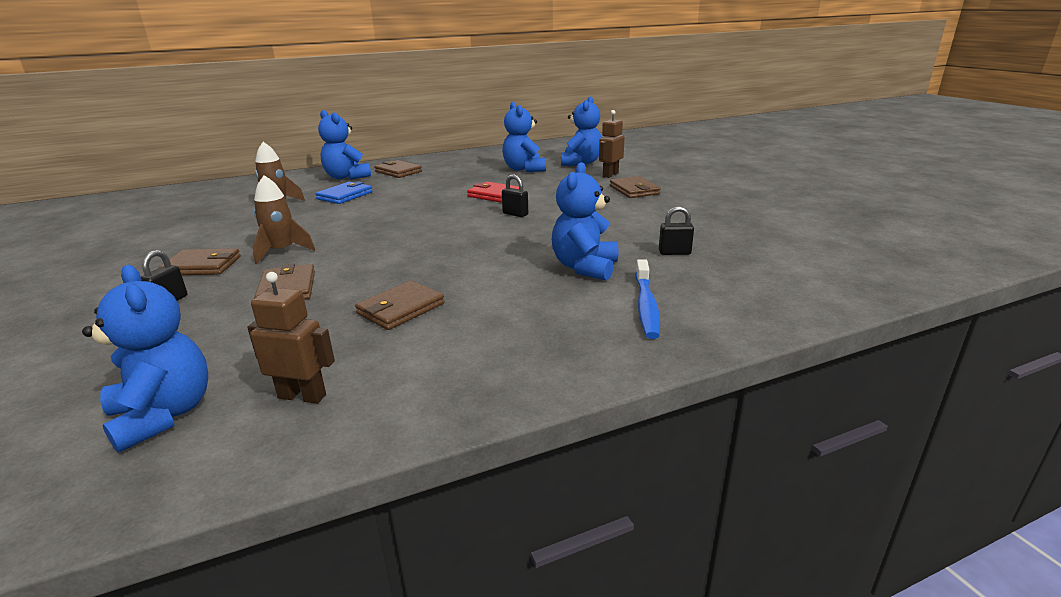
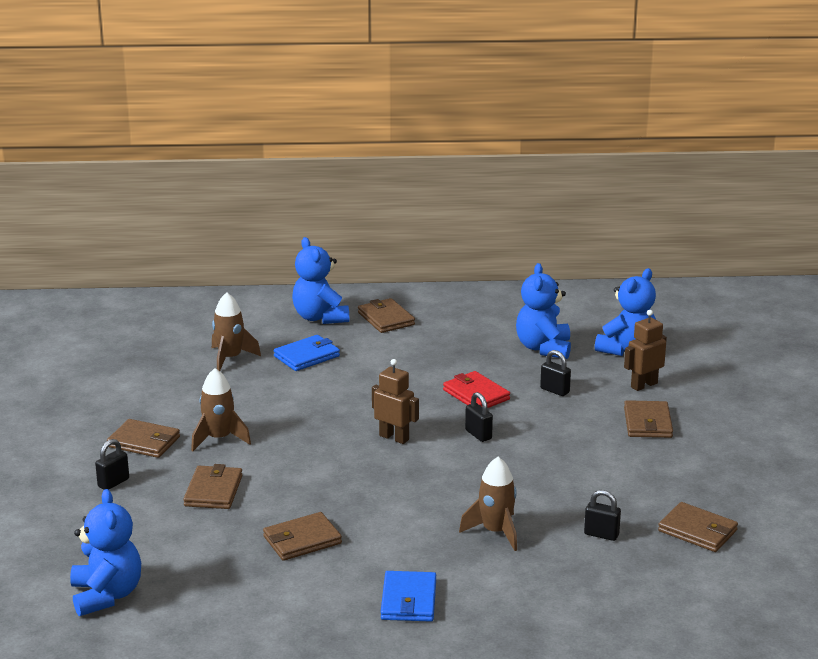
camera: 20 degrees right, 0 degrees up
(302, 396) = (201, 605): brown robot -> brown robot (394, 437)
(548, 336) = (408, 600): none -> blue wallet
(551, 185) = (554, 390): none -> black padlock
(585, 267) = (495, 532): blue teddy bear -> brown rocket
(646, 306) = (515, 591): blue toothbrush -> none
(744, 237) = (697, 531): none -> brown wallet

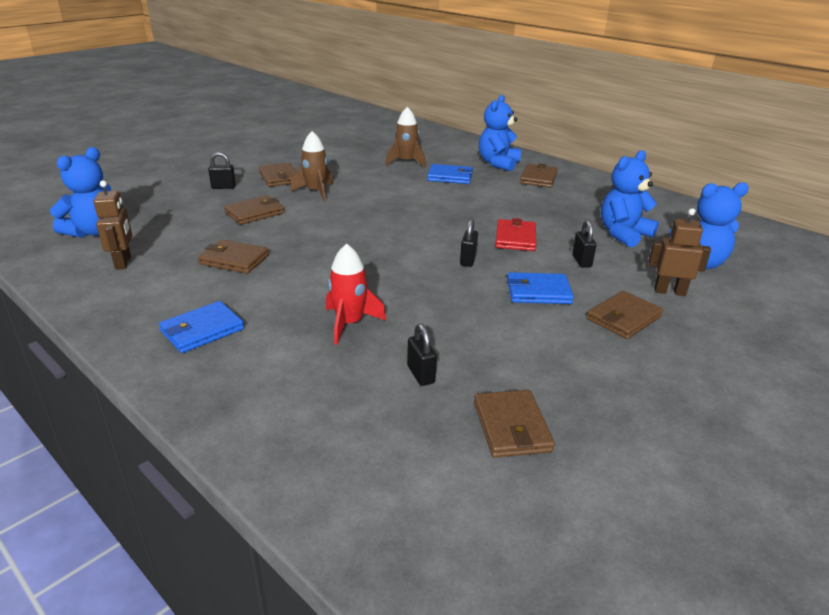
camera: 45 degrees right, 5 degrees up
(394, 437) = (409, 236): brown robot -> brown robot (123, 262)
(495, 532) = (349, 324): brown rocket -> red rocket
(568, 433) = (538, 292): none -> blue wallet

